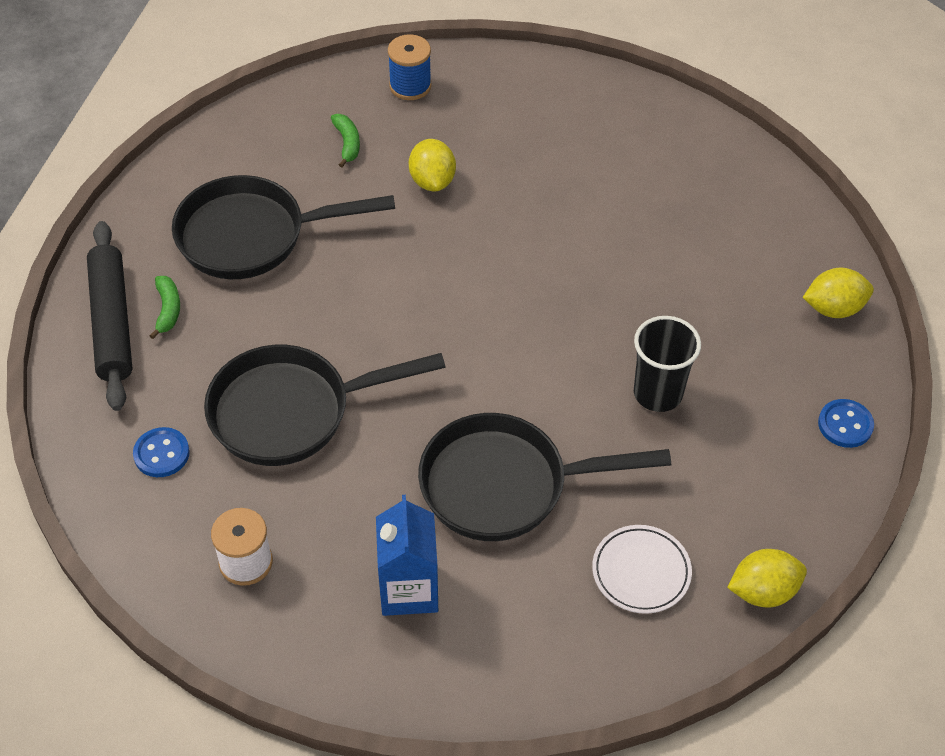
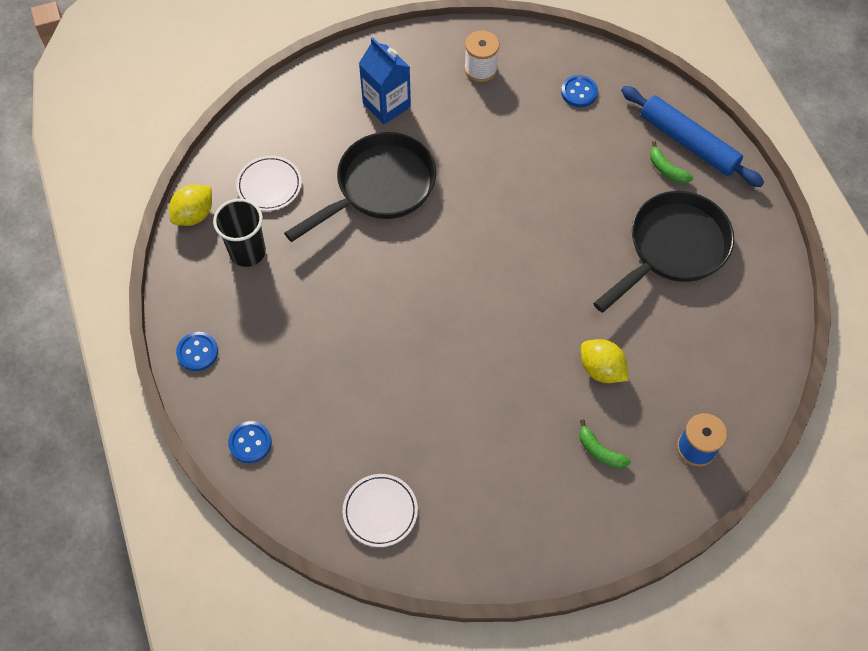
camera: 145 degrees right, 10 degrees up
(112, 322) = (688, 142): black rolling pin -> blue rolling pin
(291, 411) = (534, 155): black pan -> none
(347, 143) = (687, 362): green banana -> green banana (600, 451)
(658, 393) = (330, 300): black cup -> black cup (247, 252)
(737, 190) = (380, 511): none -> white plate
(833, 308) = (250, 443): yellow lemon -> blue button

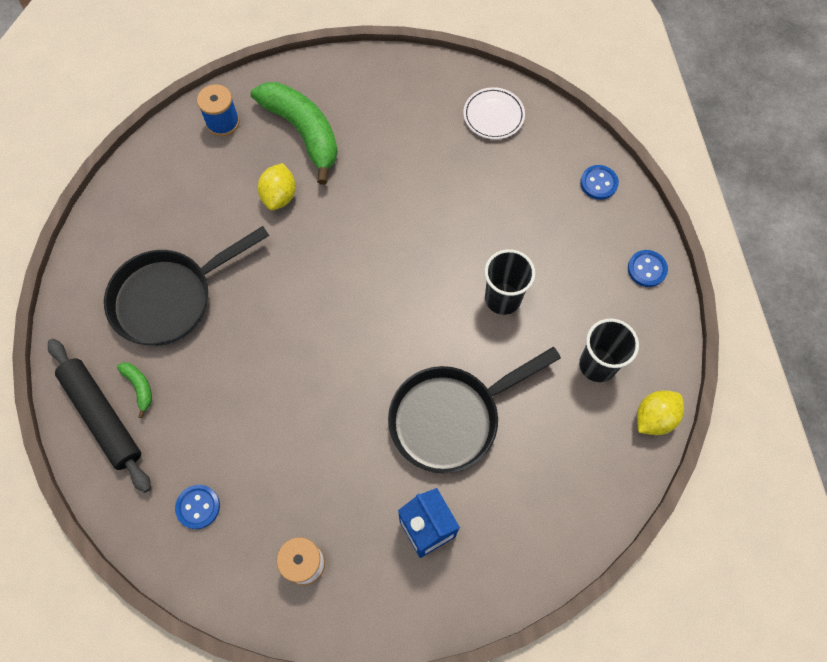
camera: 170 degrees left, 5 degrees up
(269, 185) = (571, 441): white plate -> none
(345, 299) = (502, 298): none -> black cup
(600, 451) = (303, 132): green banana -> green banana, size x2.39
(601, 369) = (279, 196): yellow lemon -> yellow lemon turned 45 degrees clockwise
(688, 142) = (103, 416): blue rolling pin -> black rolling pin

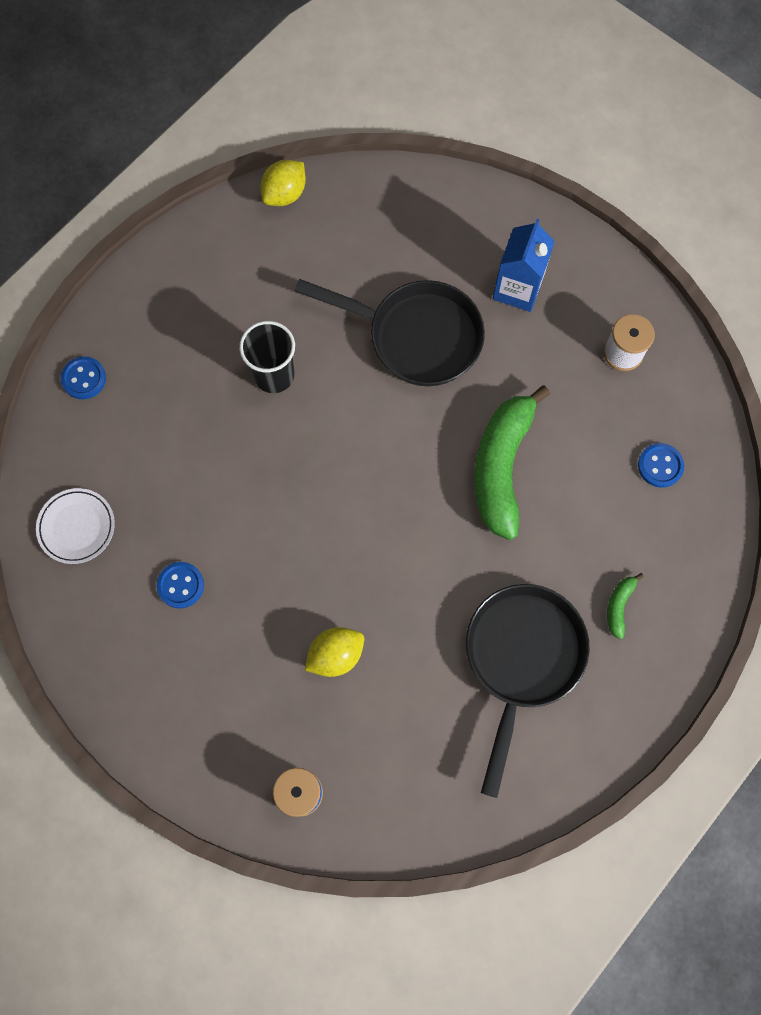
camera: 130 degrees left, 5 degrees up
(103, 416) = (669, 612): black rolling pin -> none
(170, 298) = (521, 659): black pan -> black pan turned 90 degrees counterclockwise
(303, 132) = (244, 698): green banana -> green banana (501, 466)
(597, 365) = (273, 262): black cup -> none
(647, 269) = (147, 282): blue button -> blue button (180, 585)
(654, 418) = (285, 194): yellow lemon -> yellow lemon turned 60 degrees counterclockwise

